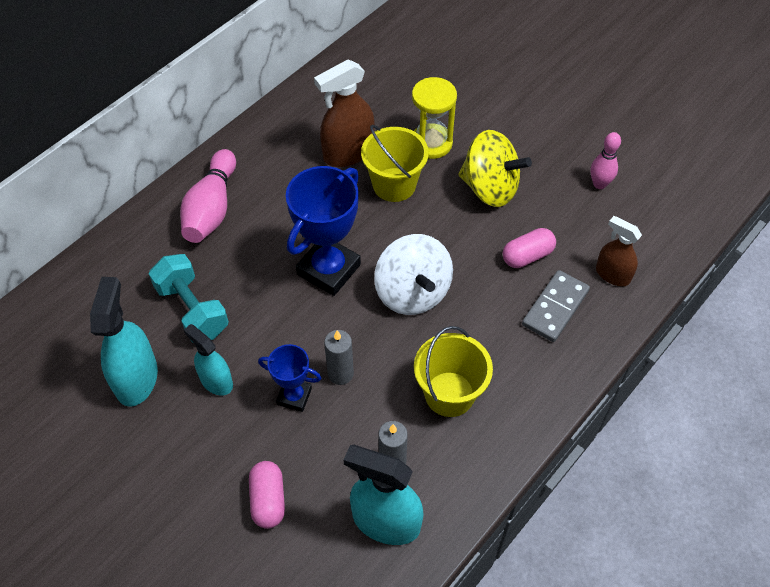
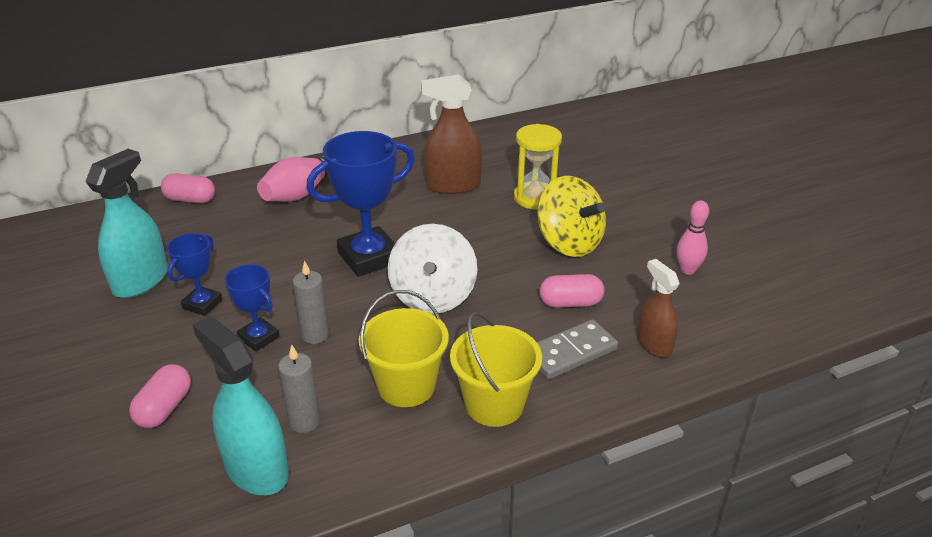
camera: 25 degrees right, 20 degrees down
(104, 262) = (190, 199): none -> pink capsule
(192, 310) = (229, 250): turquoise dumbbell -> none
(216, 381) = (202, 304): turquoise spray bottle -> blue trophy
(394, 185) = (477, 217): yellow bucket -> yellow bucket (494, 404)

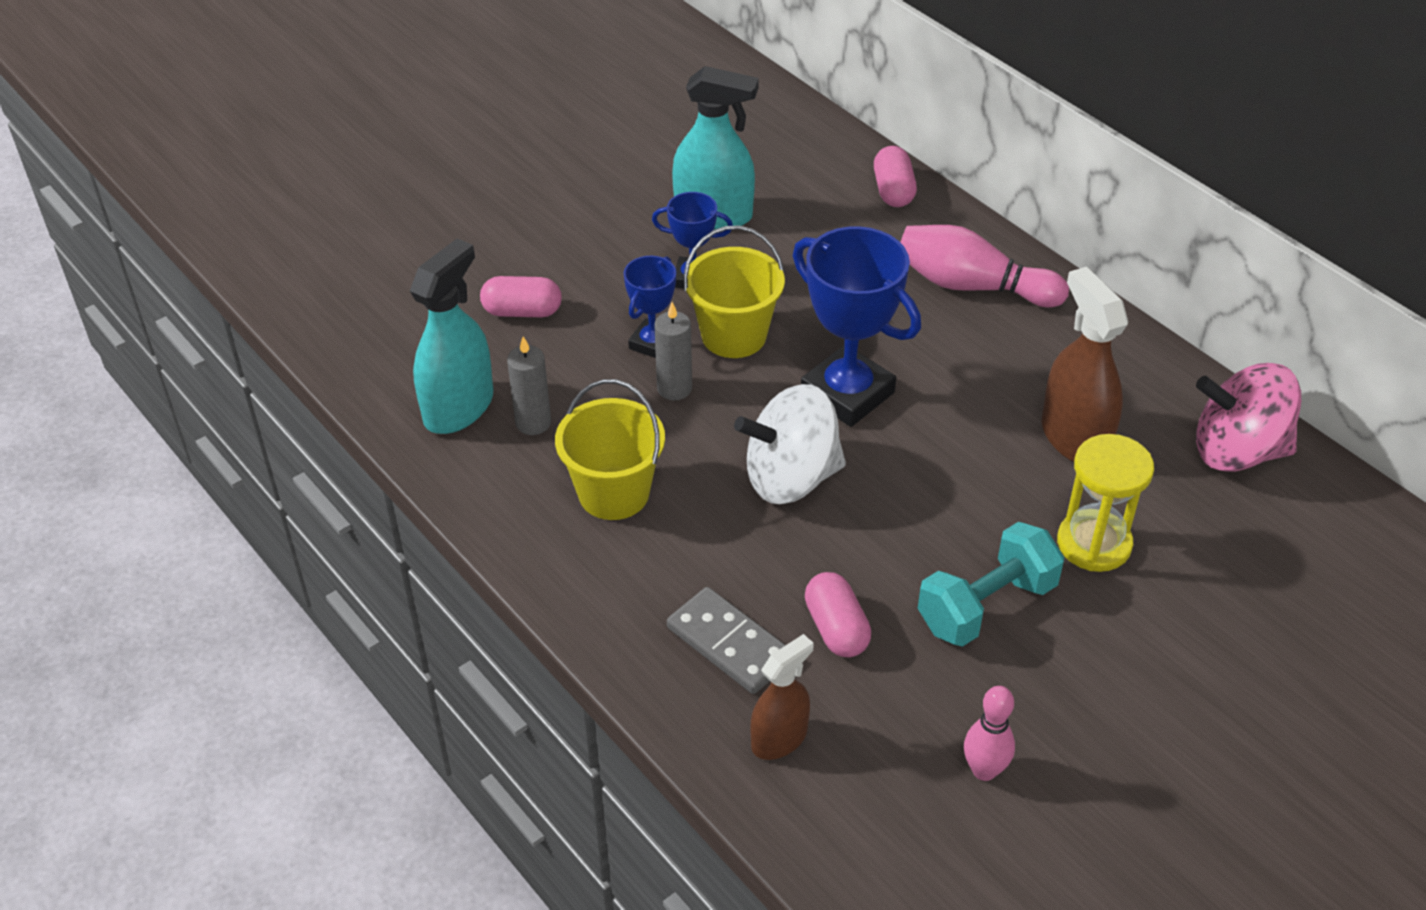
camera: 75 degrees right, 10 degrees up
(488, 142) = (1237, 451): none -> pink spinning top
(494, 404) = (607, 581): yellow bucket -> yellow bucket (734, 335)
(569, 243) = (986, 606): yellow spinning top -> turquoise dumbbell

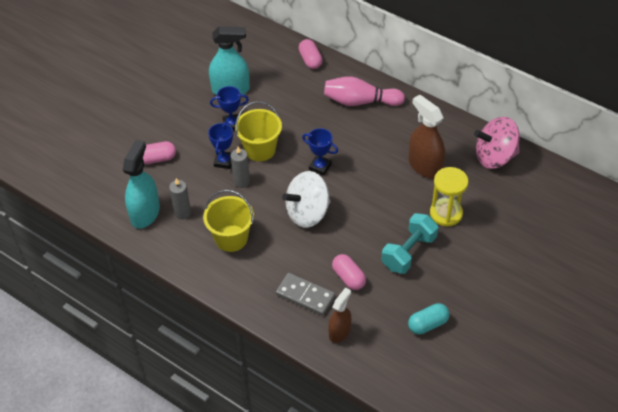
camera: 15 degrees left, 5 degrees up
(847, 393) = (320, 167): blue trophy -> blue trophy, size x0.55
(984, 770) = (428, 324): pink bowling pin -> turquoise capsule

